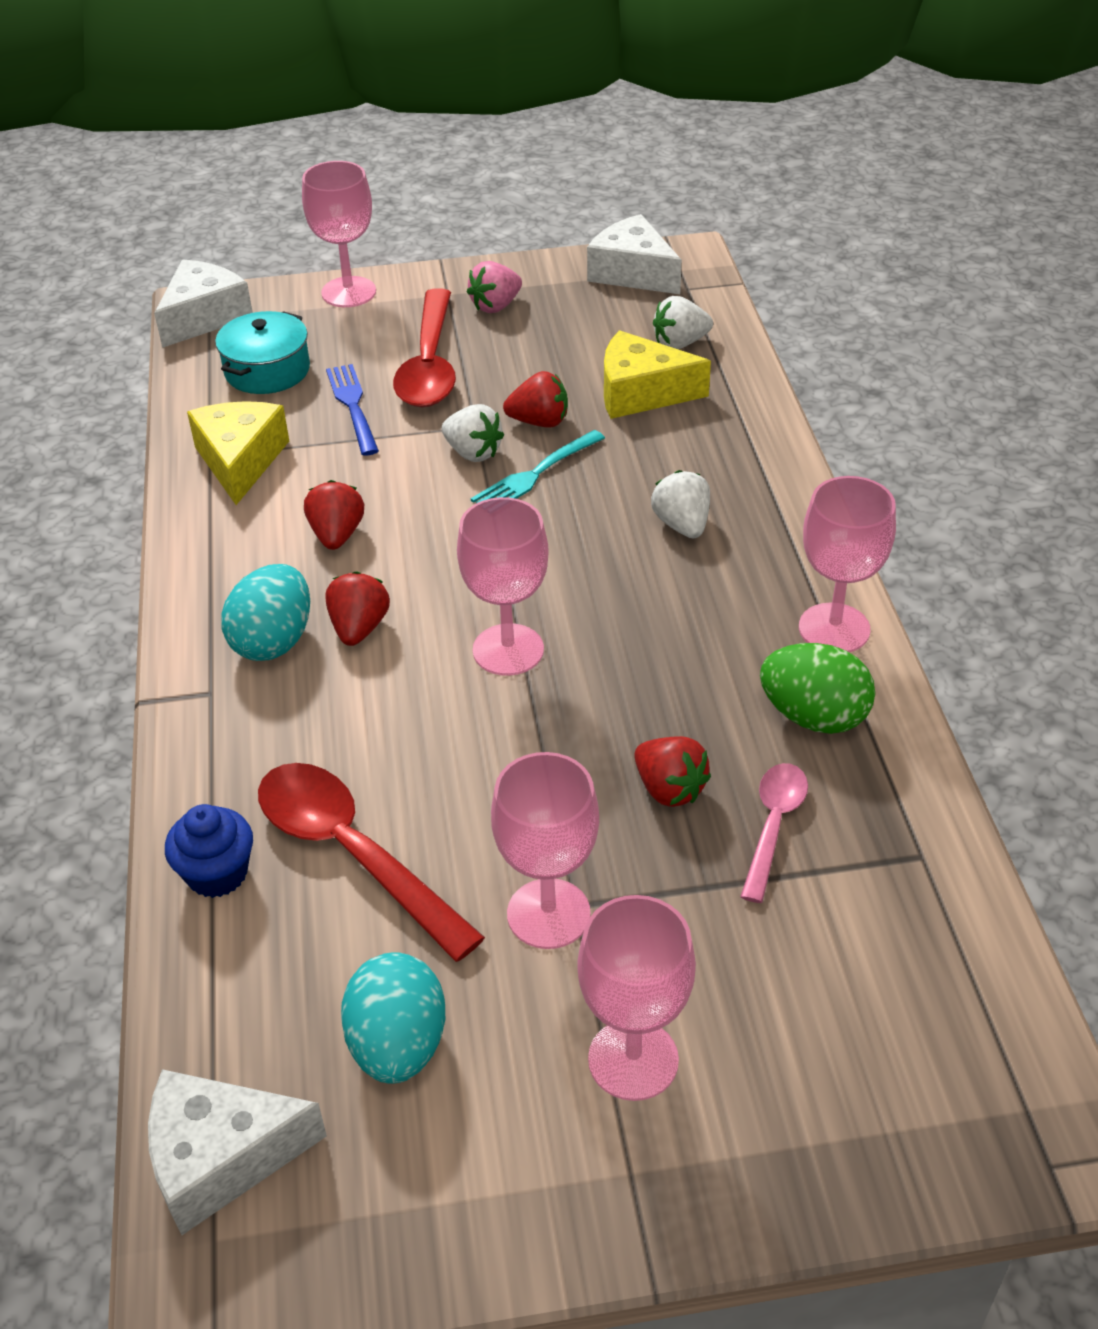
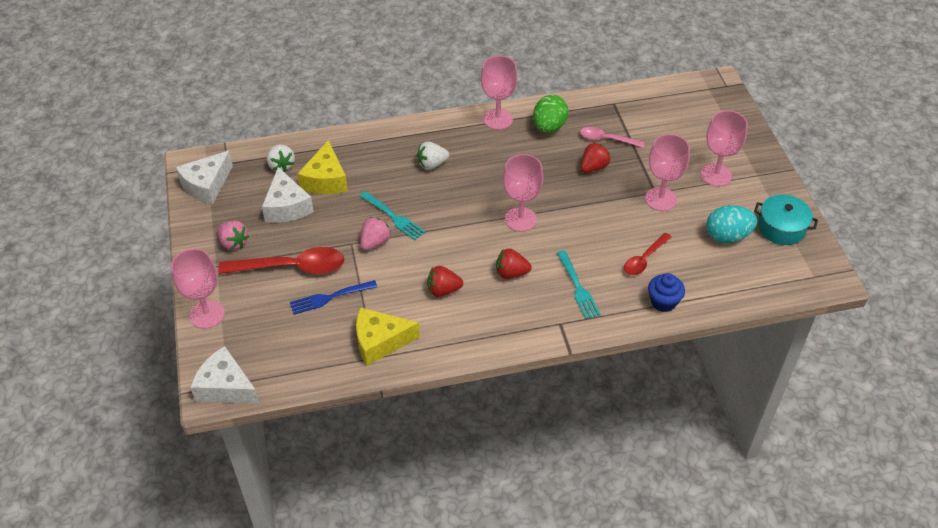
camera: 95 degrees left, 5 degrees up
(221, 1158) = (785, 279): white cheese -> white cheese (287, 207)
(267, 370) = (290, 343): turquoise pot -> turquoise pot (781, 228)
(273, 641) = (523, 304): turquoise egg -> none
(299, 727) = (577, 287): none -> turquoise fork
(353, 853) = (644, 259): red spoon -> red spoon, size x0.58
(473, 453) = (375, 242): white strawberry -> pink strawberry
(539, 422) = (349, 218): red strawberry -> none

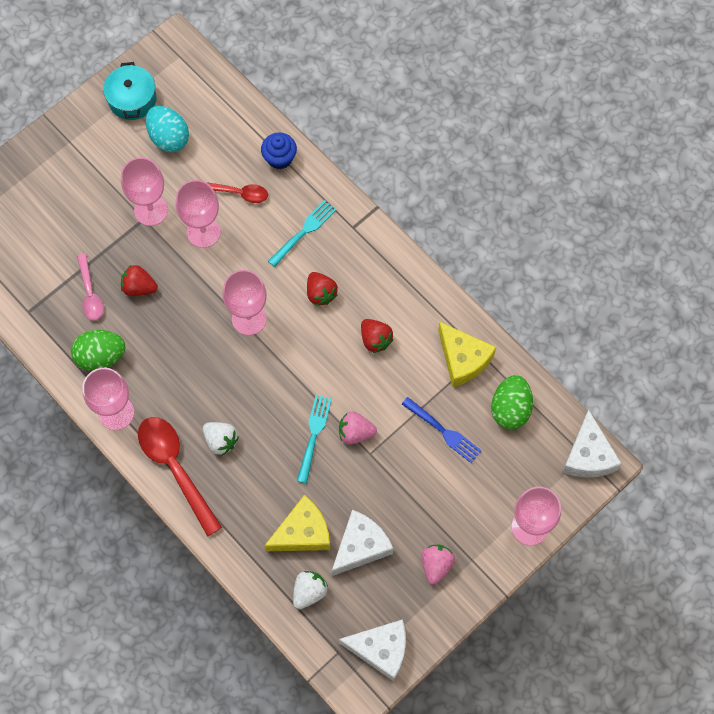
camera: 120 degrees left, 20 degrees up
(292, 267) = (431, 489): red spoon -> red spoon (175, 468)
(311, 352) = (510, 409): none -> green egg
(716, 175) = (89, 176): pink goblet -> pink goblet (203, 232)

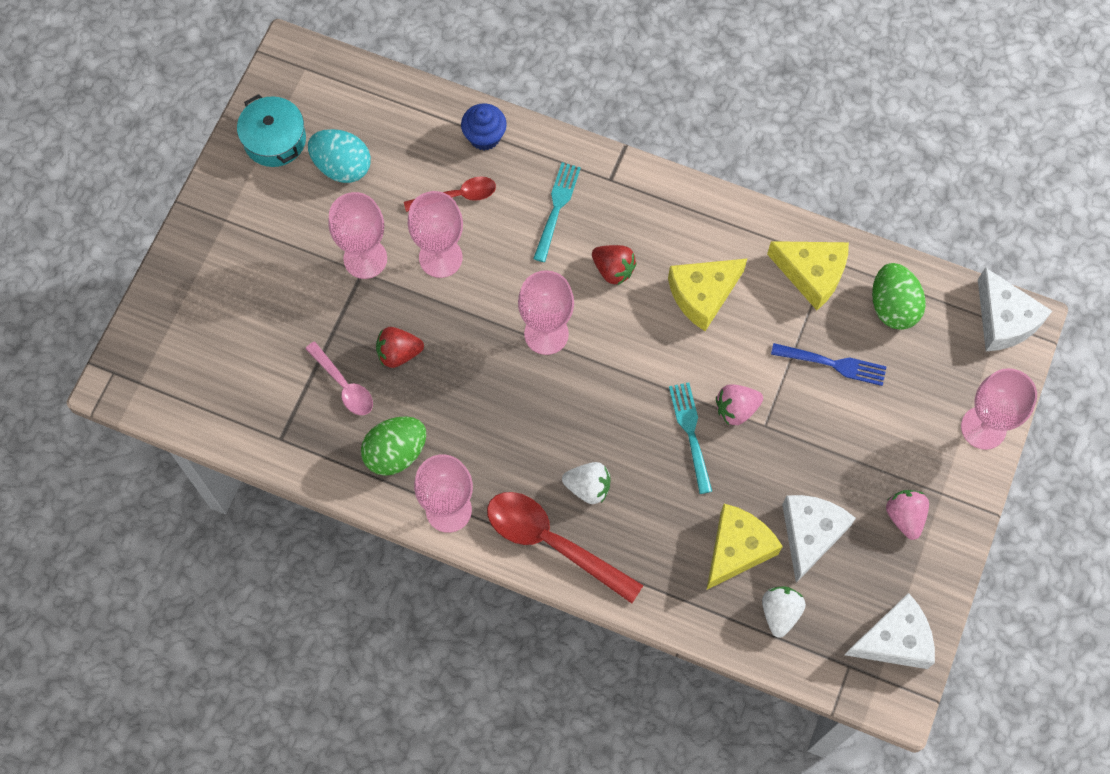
camera: 25 degrees left, 0 degrees up
(375, 339) = (702, 295): red strawberry -> yellow cheese

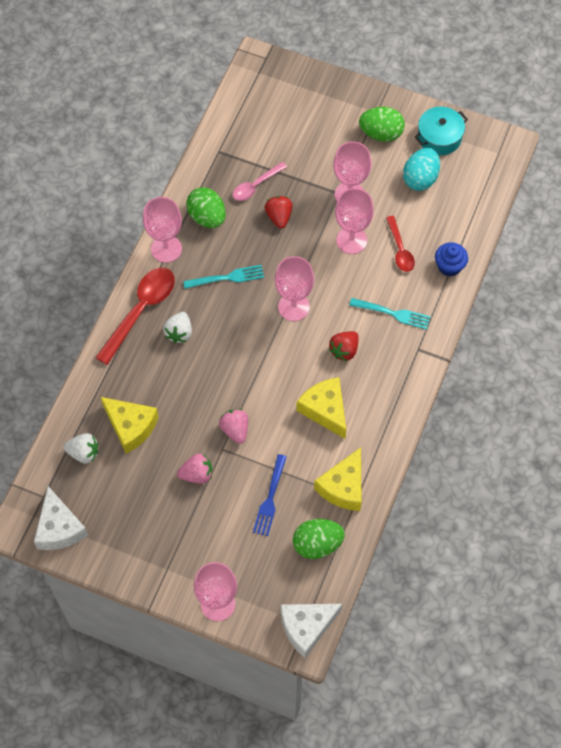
camera: 90 degrees right, 5 degrees down
(263, 215) = (381, 133): none -> green egg
(691, 434) = (217, 399): turquoise fork -> turquoise fork (226, 278)
(810, 534) = (139, 476): white cheese -> none
(904, 517) = (150, 541): pink strawberry -> pink strawberry (197, 474)

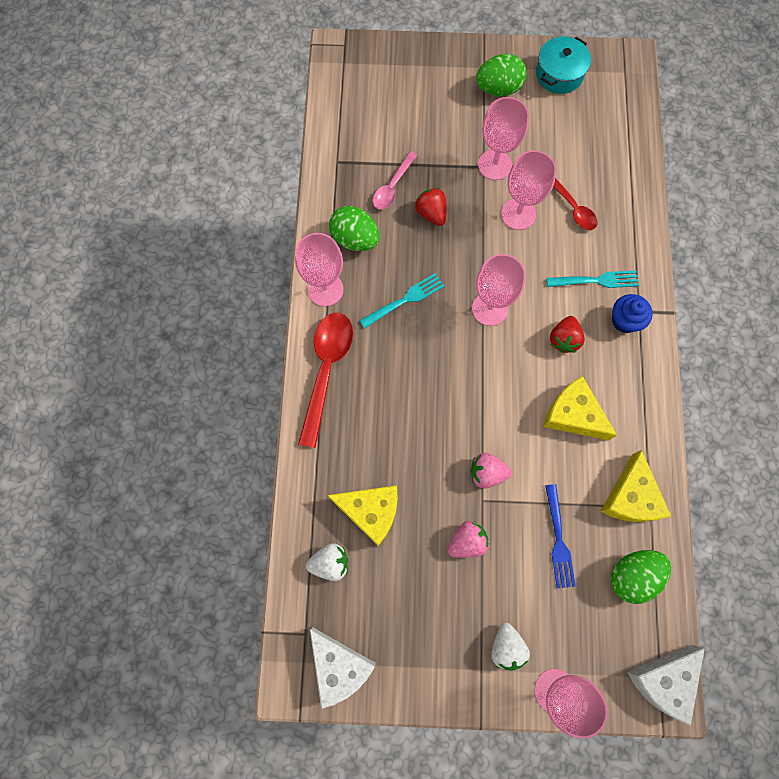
camera: 20 degrees left, 10 degrees up
(179, 333) = (379, 381): white strawberry -> white strawberry (506, 647)
(235, 430) = (487, 473): pink strawberry -> pink strawberry turned 45 degrees counterclockwise
(420, 178) = (559, 124): turquoise egg -> none
(449, 266) = (630, 209): blue cupcake -> blue cupcake (624, 320)

